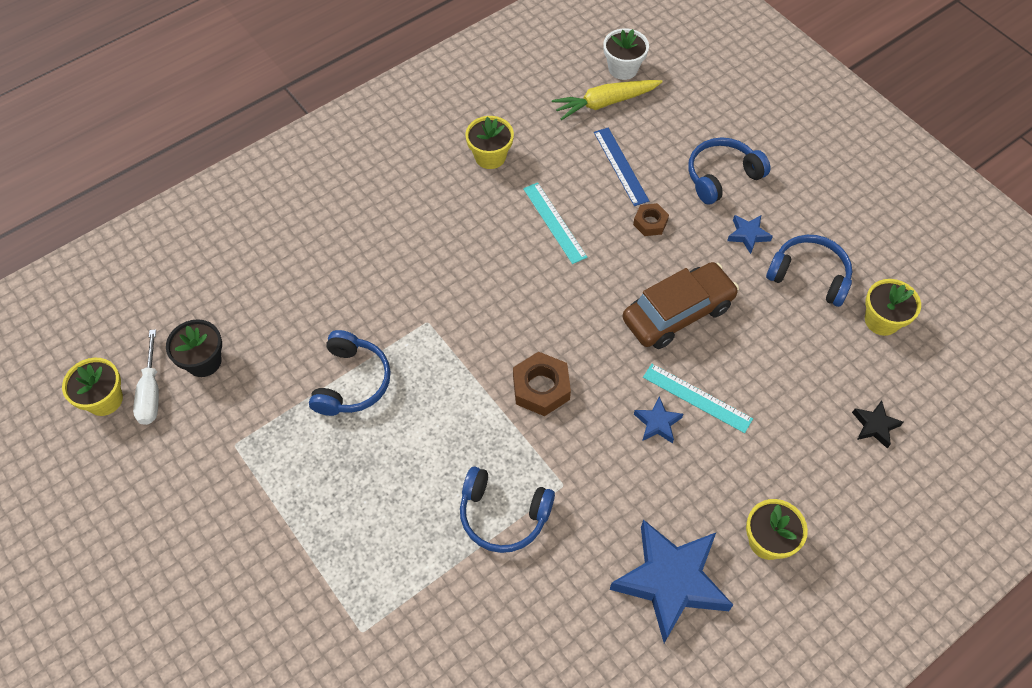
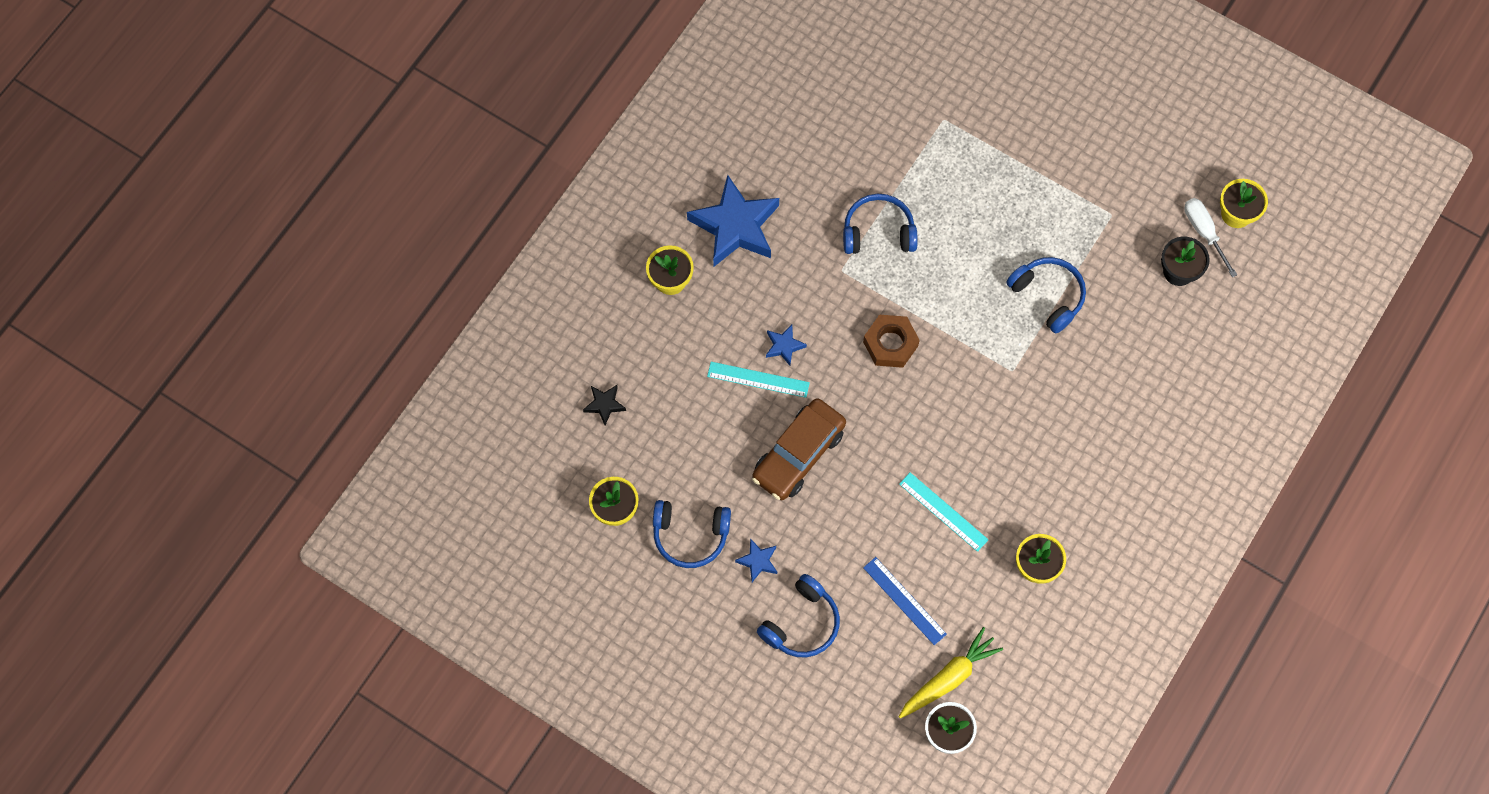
camera: 160 degrees right, 10 degrees up
(351, 382) = (1048, 296): blue headphones -> blue headphones turned 150 degrees clockwise
(650, 222) = (854, 543): brown nut -> none

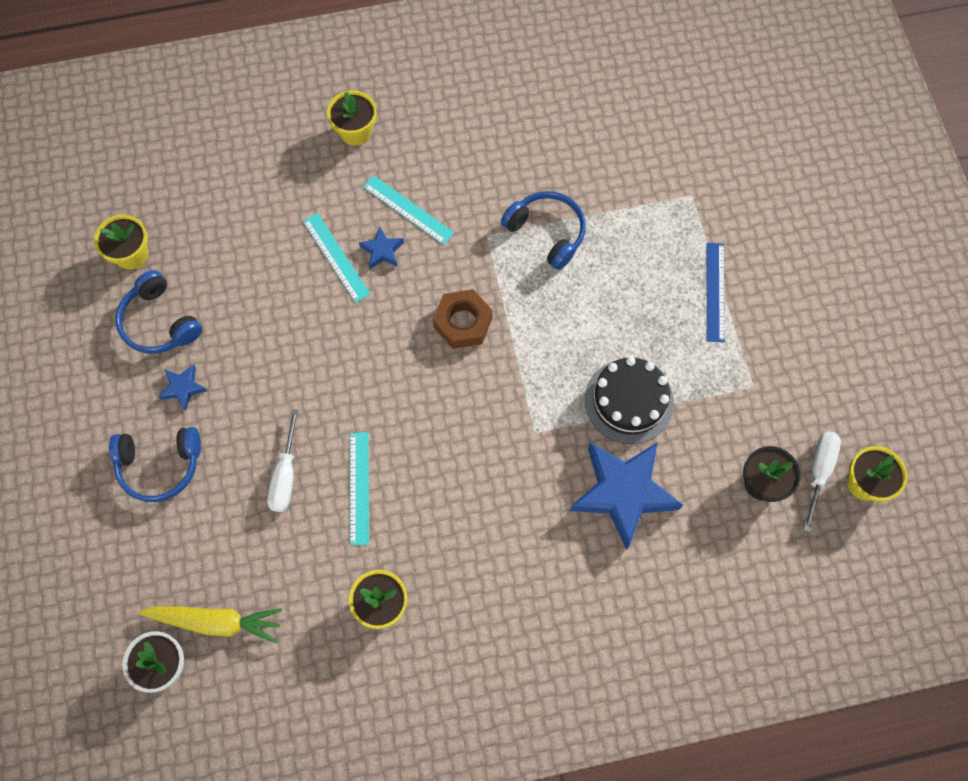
camera: 45 degrees right, 0 degrees up
(604, 405) = (210, 175): black star -> none
(735, 226) = (444, 135): blue star -> blue star (623, 493)
(769, 302) = (408, 210): none -> turquoise ruler
(798, 454) = (302, 339): brown car -> none
(888, 549) = (285, 475): none -> white screwdriver
(904, 600) = (252, 526): blue ruler -> blue ruler (715, 292)
(1048, 296) = (629, 401): blue headphones -> black cake

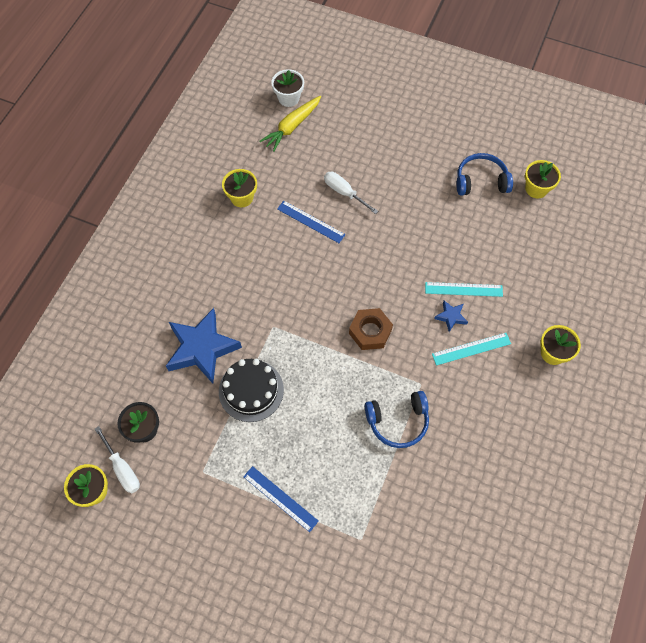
camera: 125 degrees right, 5 degrees down
(160, 465) = (393, 142): blue headphones -> none
(183, 388) = (431, 173): blue star -> none
(359, 488) = (311, 221): turquoise ruler -> blue ruler

